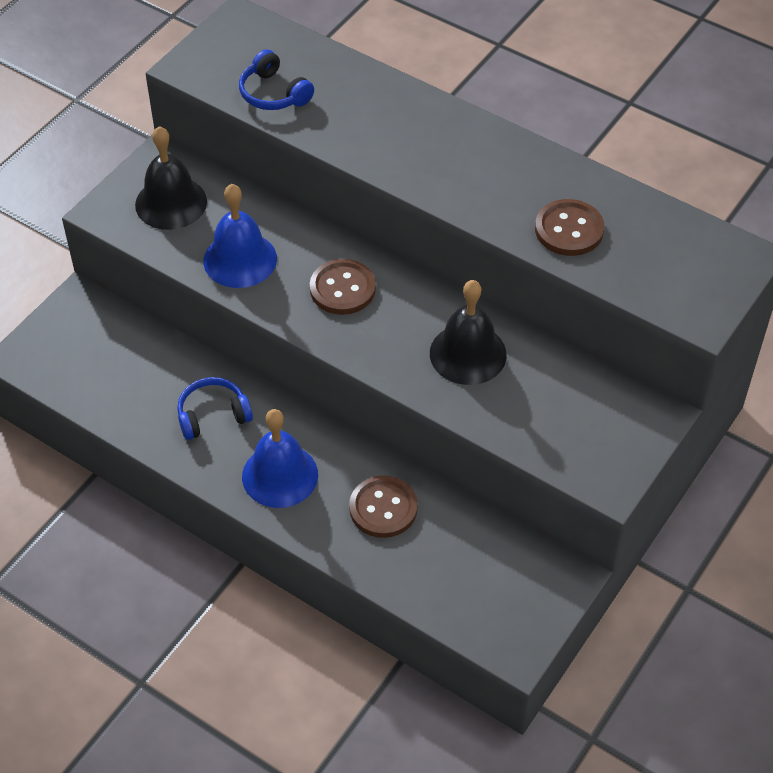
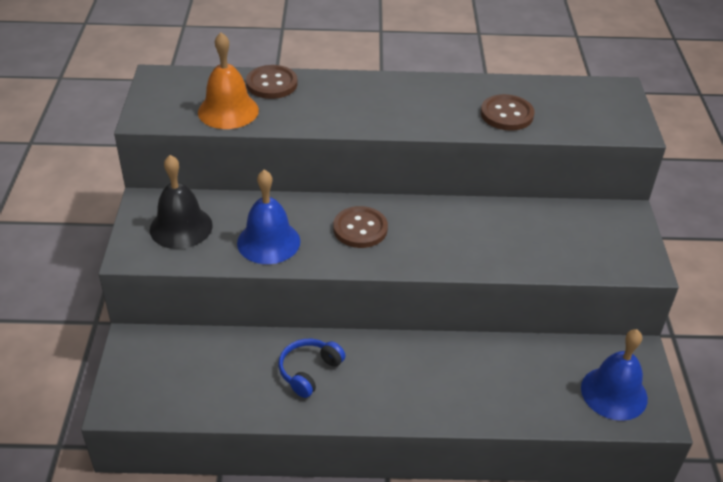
camera: 35 degrees left, 10 degrees down
(274, 93) = (228, 111): blue headphones -> orange bell
(280, 475) = (395, 387): blue bell -> blue bell (614, 393)
(383, 508) = (486, 372): brown button -> brown button (272, 84)
(468, 354) = (482, 231): black bell -> none

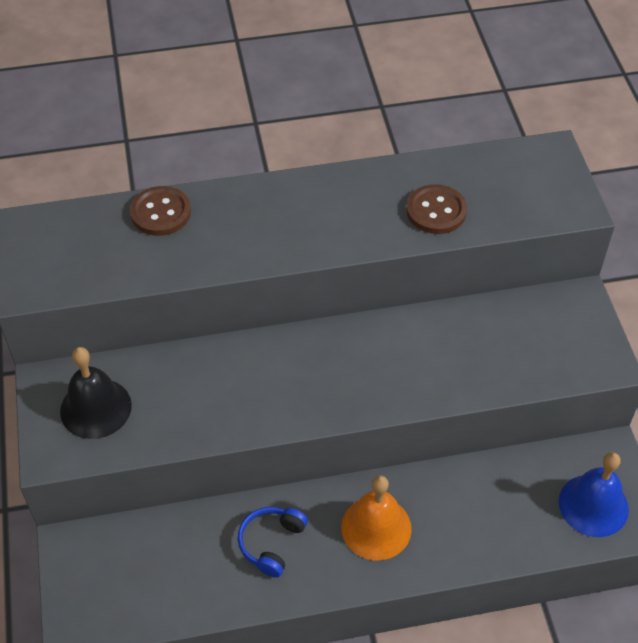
camera: 10 degrees left, 10 degrees up
(228, 111) = (121, 262): orange bell -> orange bell (376, 527)
(268, 242) = (199, 409): blue bell -> none
(360, 229) = (296, 372): brown button -> none

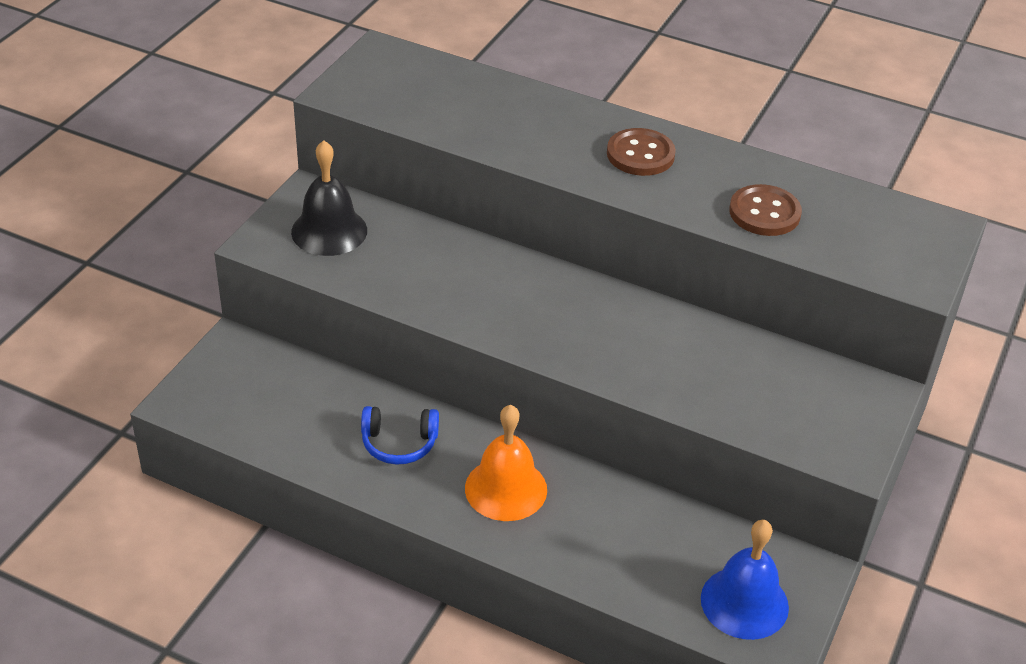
camera: 35 degrees right, 10 degrees down
(161, 213) = (503, 94): brown button -> brown button (640, 154)
(271, 543) = (399, 443): blue headphones -> blue headphones turned 150 degrees counterclockwise

